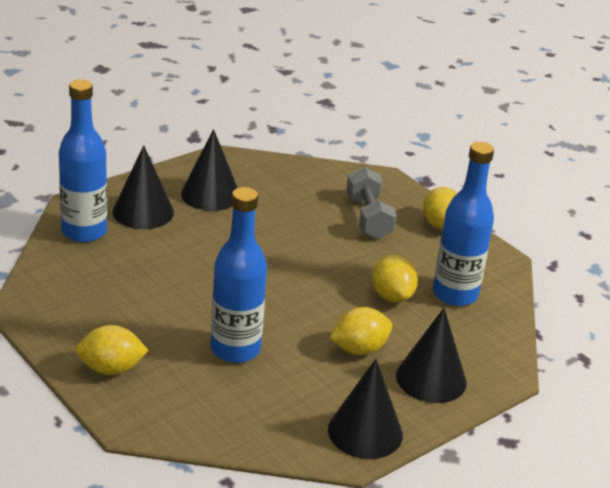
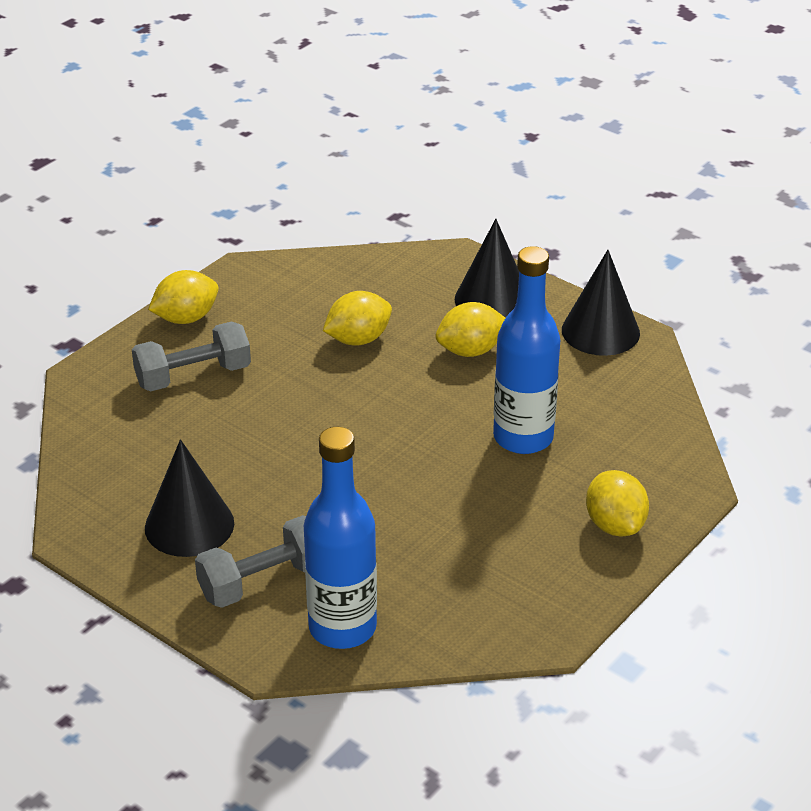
camera: 100 degrees left, 5 degrees up
(143, 212) = (264, 581): black cone -> grey dumbbell
(359, 349) = (470, 351): yellow lemon -> yellow lemon turned 75 degrees counterclockwise
(455, 294) = (331, 296): blue bottle -> none

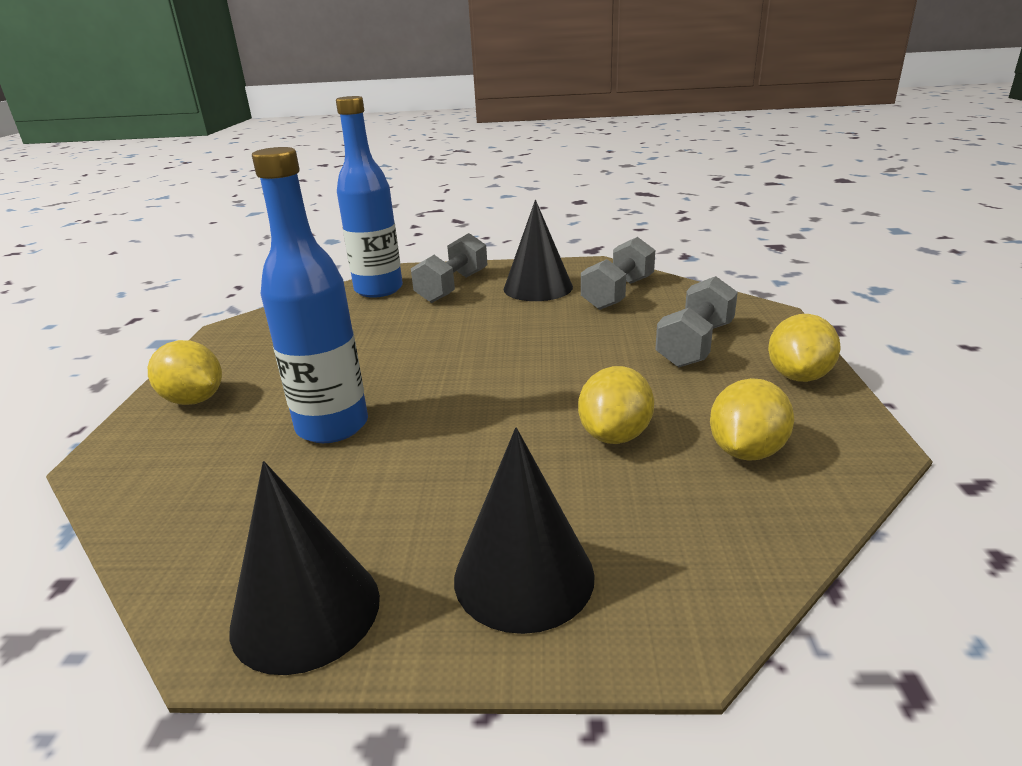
camera: 145 degrees right, 10 degrees down
(139, 469) = (618, 293): none -> grey dumbbell
(470, 351) = (475, 484): yellow lemon -> yellow lemon (746, 451)

